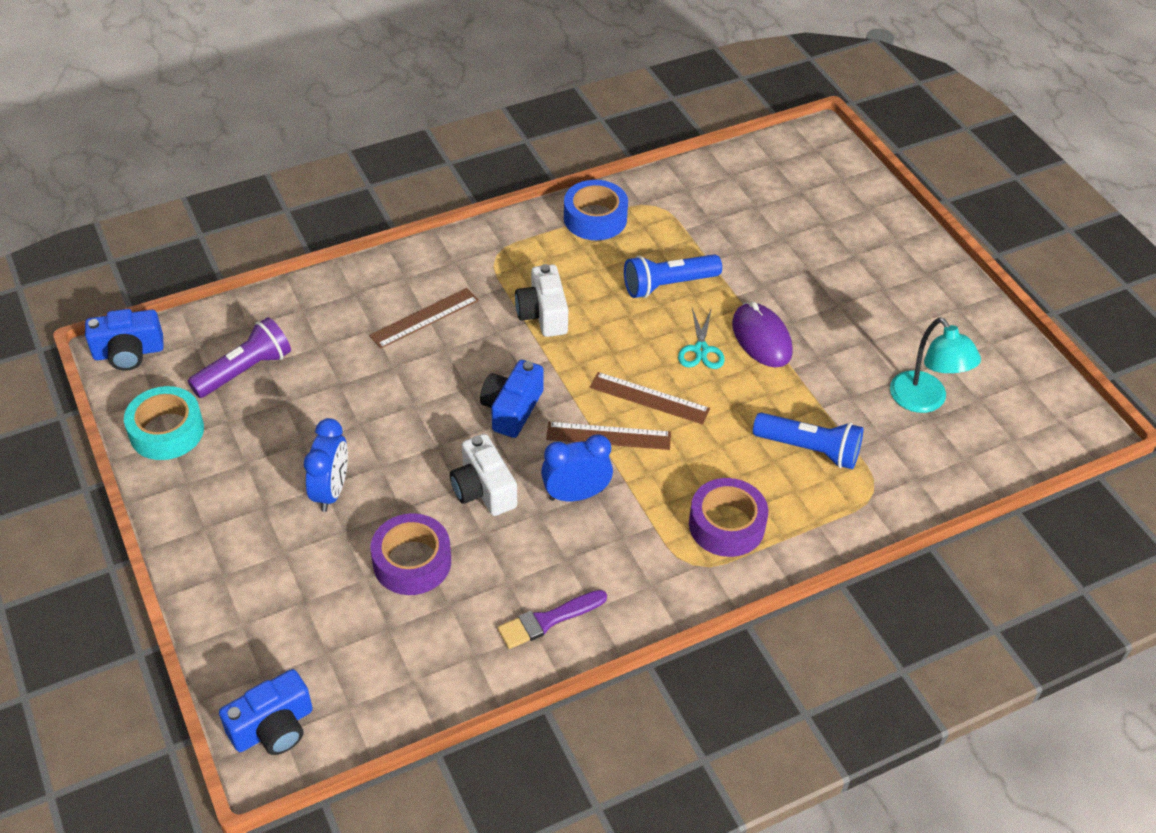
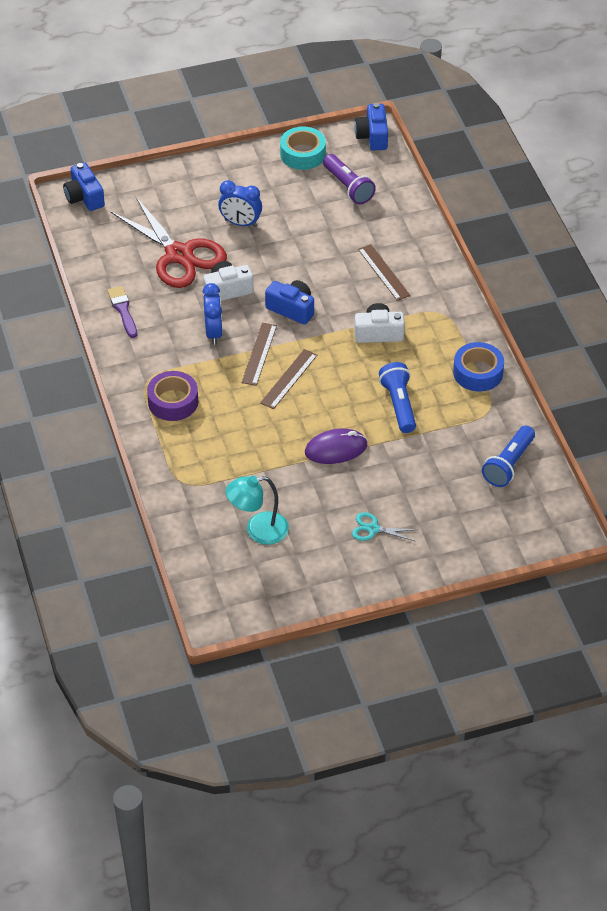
camera: 100 degrees right, 0 degrees up
(412, 562) = (179, 255): purple tape -> red scissors
(701, 350) = (329, 413): turquoise scissors -> turquoise scissors (373, 529)
(809, 449) = (226, 456): blue flashlight -> blue flashlight (509, 464)

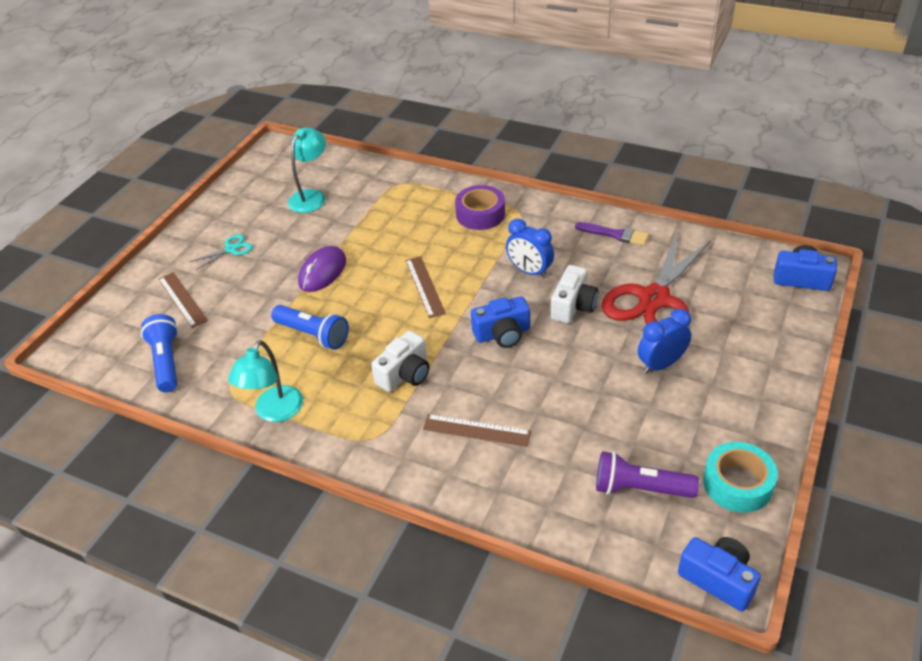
camera: 135 degrees right, 5 degrees down
(179, 255) = (653, 299): red scissors -> red scissors turned 60 degrees counterclockwise
(259, 354) = (473, 284): brown ruler -> brown ruler (182, 299)
(478, 372) = (274, 412): blue tape -> turquoise lamp

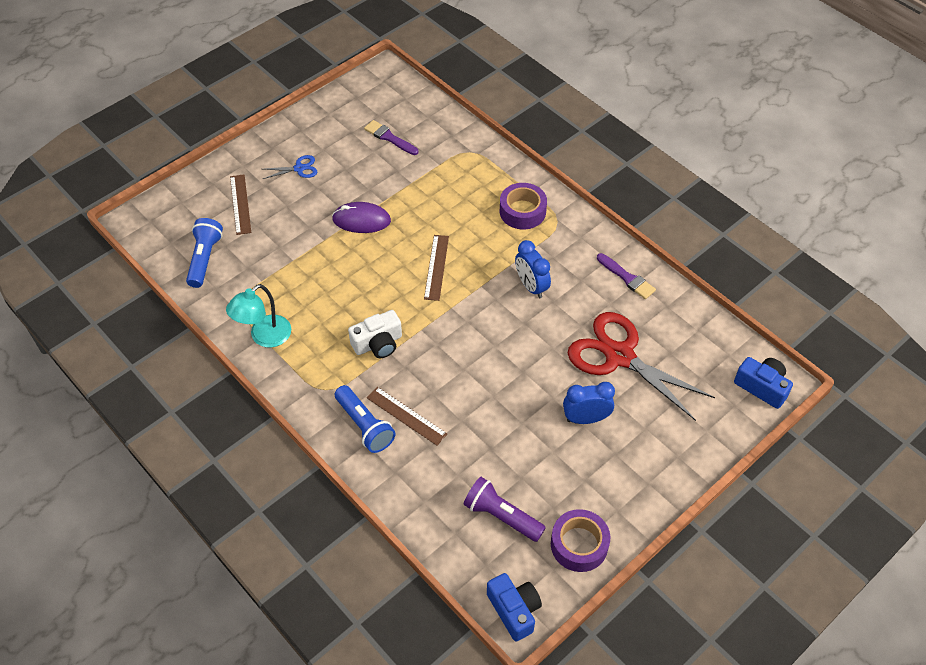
camera: 20 degrees right, 10 degrees up
(231, 249) = (299, 168): turquoise scissors -> blue scissors
(311, 196) = (389, 138): turquoise lamp -> purple brush
(313, 335) = (325, 278): blue flashlight -> blue flashlight (364, 425)
(322, 272) = (361, 220): purple mouse -> purple mouse turned 45 degrees clockwise
(502, 334) = (474, 338): blue camera -> none
(573, 306) = (547, 335): white camera -> none
(653, 299) = (619, 355): red scissors -> red scissors turned 75 degrees clockwise
(737, 483) = (579, 544): turquoise tape -> purple tape

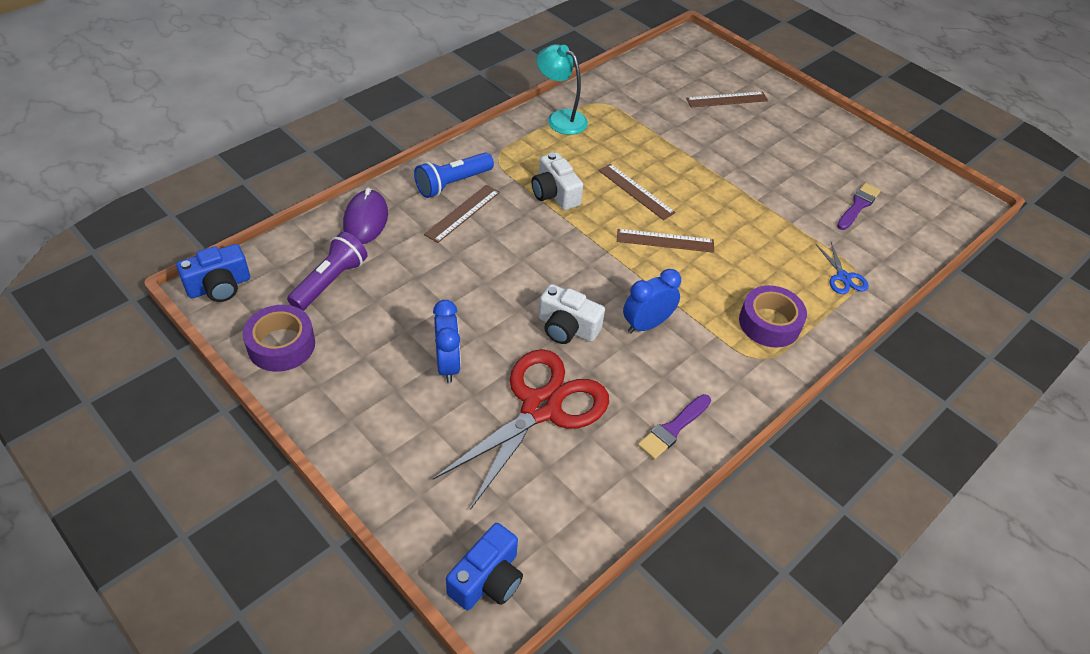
camera: 85 degrees right, 5 degrees down
(204, 259) = (652, 80): blue flashlight -> none
(299, 168) = (787, 137): blue scissors -> blue scissors (843, 277)
(361, 220) = (724, 183): purple mouse -> purple mouse (365, 220)
(373, 283) = (636, 191): none -> brown ruler
(539, 338) = (567, 327): none -> white camera

